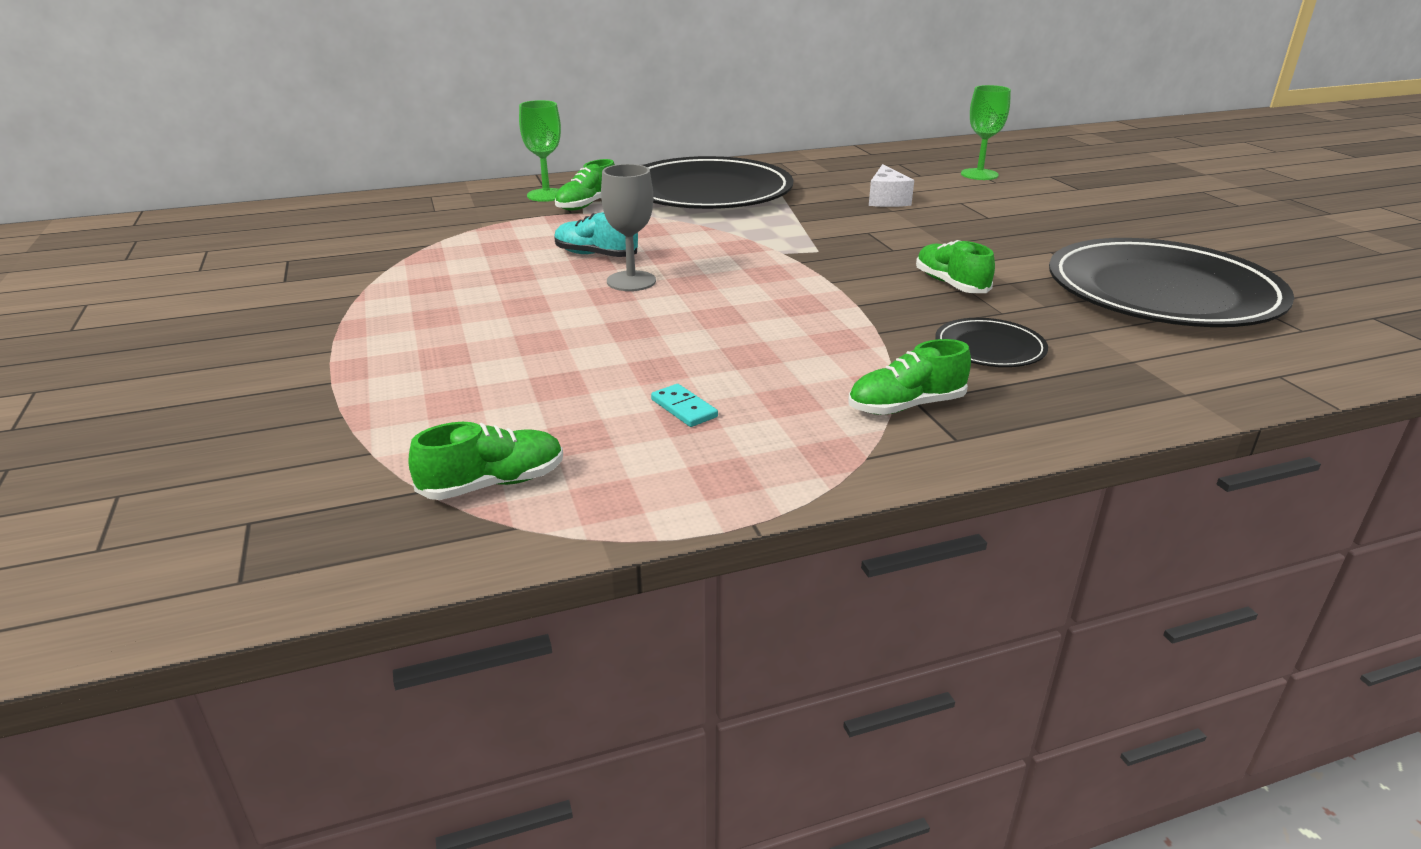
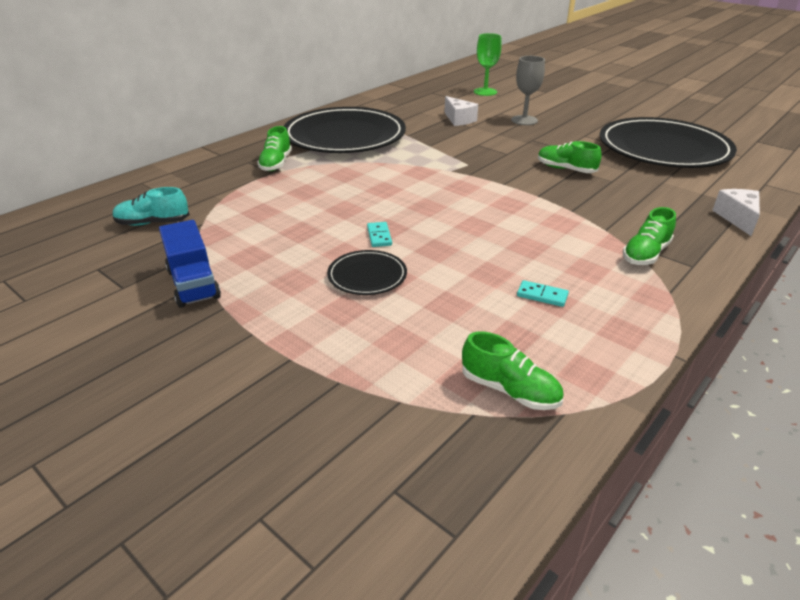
camera: 30 degrees left, 5 degrees up
(345, 294) = (193, 284): none -> blue truck
(493, 484) = (510, 390): green shoe -> green shoe turned 90 degrees clockwise
(546, 195) = (234, 162): green goblet -> none
(589, 299) = (379, 236): none -> turquoise domino
(595, 255) = (337, 202): turquoise shoe -> turquoise shoe (153, 223)
(631, 281) = (388, 215): grey goblet -> grey goblet (524, 120)
(989, 348) = (635, 205): black plate -> black plate (367, 276)
(1140, 405) = (737, 218): none -> white cheese

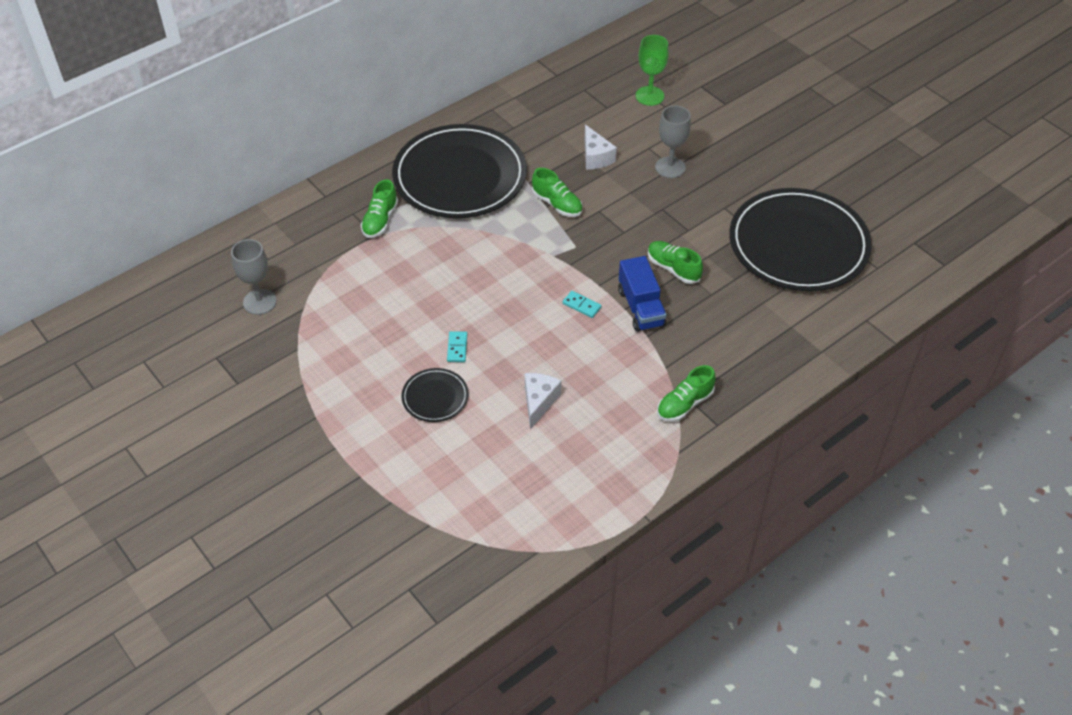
camera: 10 degrees right, 15 degrees up
(153, 223) = (260, 302): turquoise shoe -> grey goblet
(193, 284) = (293, 387): blue truck -> blue truck (641, 307)
(510, 390) = (508, 527): green shoe -> green shoe (557, 204)
(542, 295) = (571, 440): turquoise domino -> turquoise domino (581, 305)
(737, 218) = (800, 368): white cheese -> white cheese (539, 402)

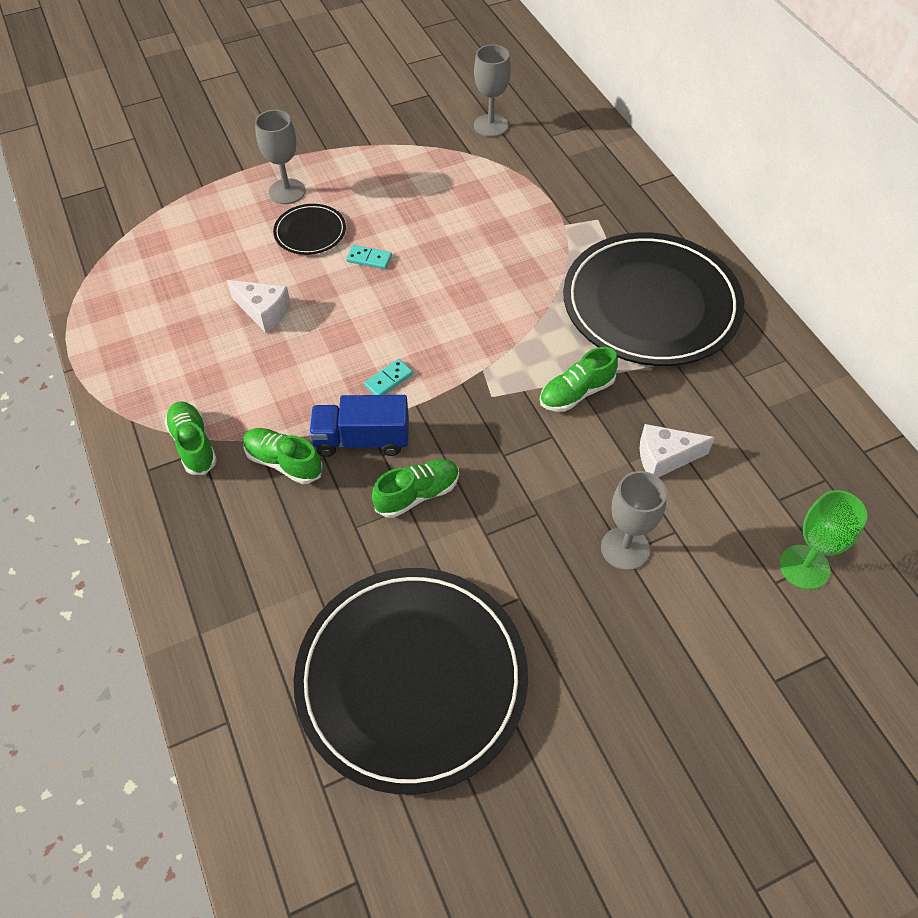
camera: 105 degrees right, 5 degrees up
(380, 220) = (587, 224): green shoe -> green shoe (283, 462)
(384, 430) = (287, 191): none -> grey goblet

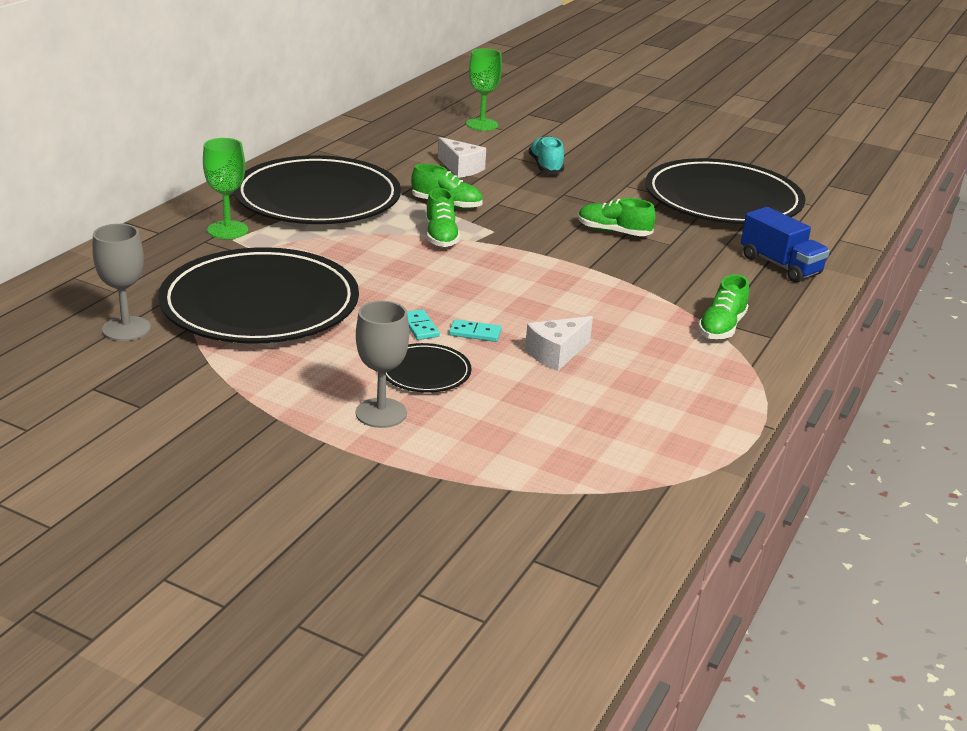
camera: 130 degrees left, 25 degrees down
(264, 312) = (556, 354): white cheese -> white cheese turned 120 degrees counterclockwise
(283, 462) = (671, 286): green shoe -> green shoe (441, 236)
(362, 439) = (605, 264): blue truck -> blue truck (780, 265)
(388, 380) = (539, 272): turquoise domino -> turquoise domino (475, 333)
(474, 194) = (260, 304): none -> black plate
(617, 223) = (227, 230): none -> green goblet
(625, 548) = (545, 166): grey goblet -> turquoise shoe

